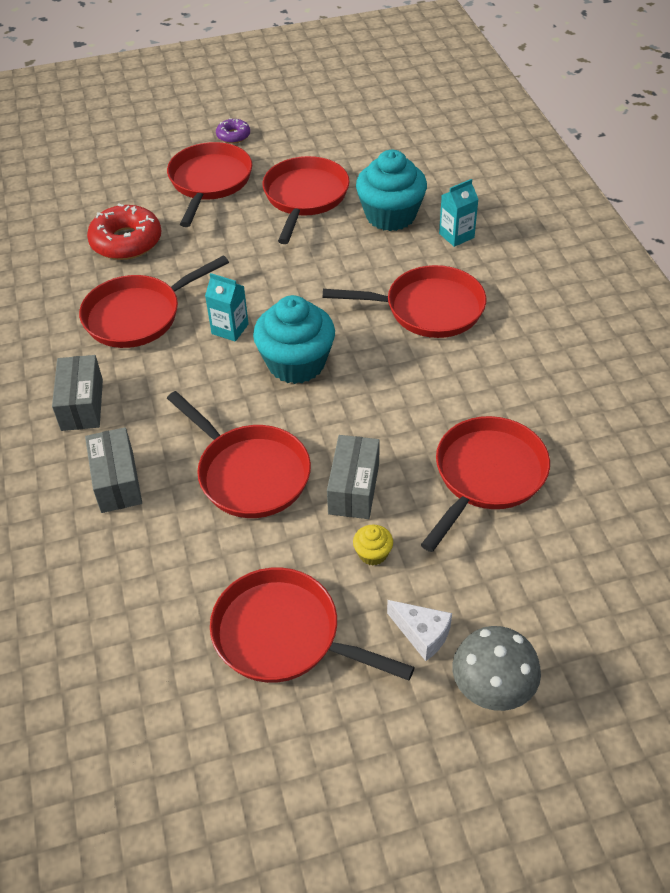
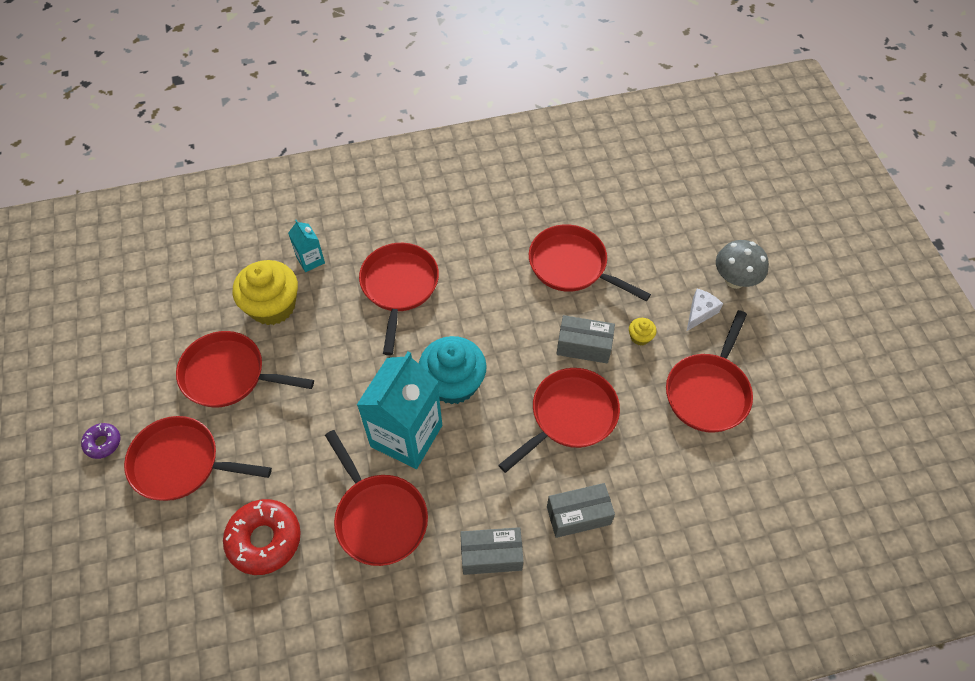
camera: 90 degrees left, 10 degrees up
(230, 329) = (406, 436): turquoise carton -> turquoise carton, size x2.18
(390, 215) = (272, 306): turquoise cupcake -> yellow cupcake

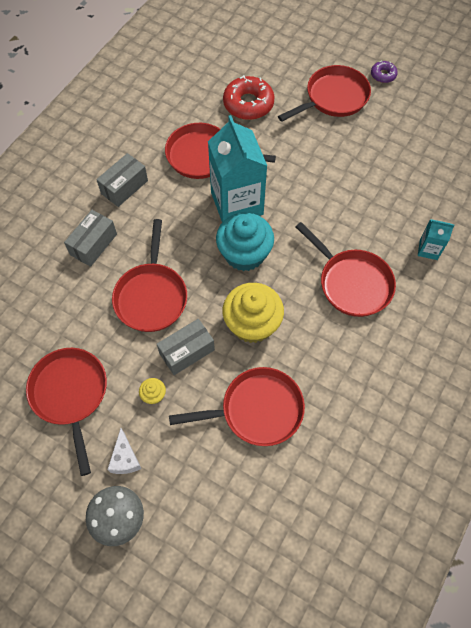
camera: 135 degrees right, 5 degrees up
(229, 375) = (373, 150): red pan -> none
(272, 306) = (407, 203): yellow cupcake -> yellow cupcake (252, 324)

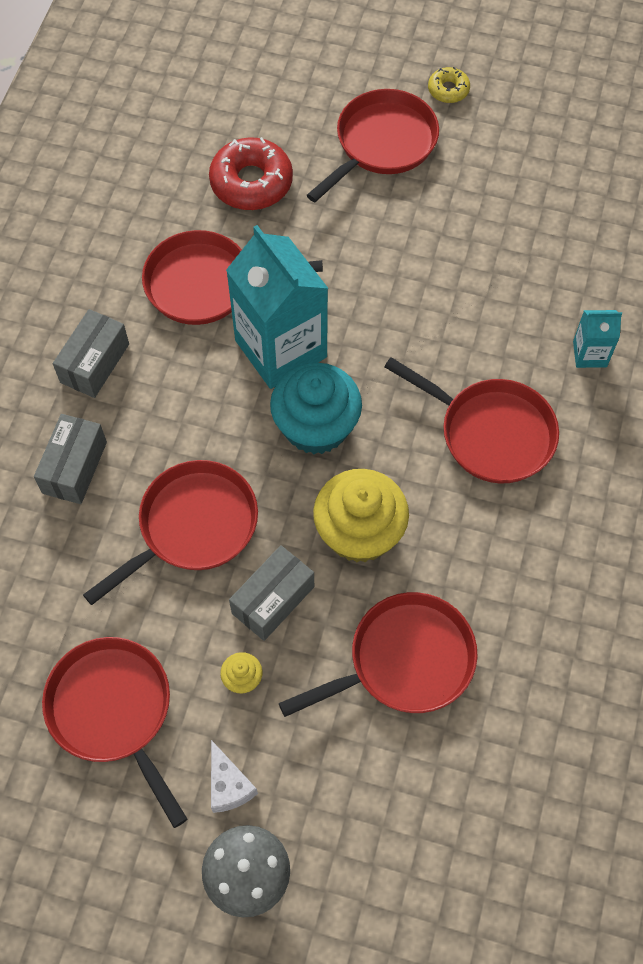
camera: 15 degrees left, 0 degrees up
(151, 296) = (192, 527): red pan -> red pan turned 120 degrees counterclockwise
(383, 75) = (448, 90): purple donut -> yellow donut

